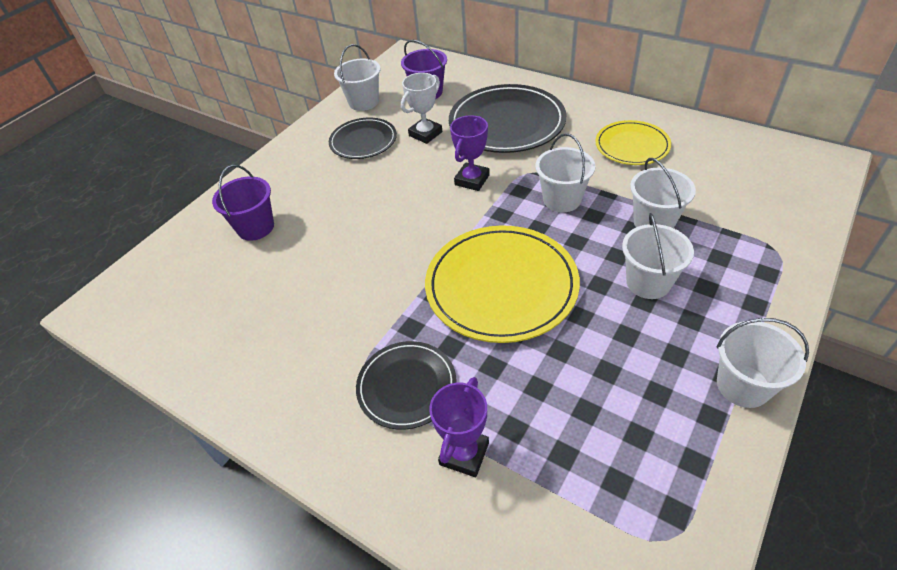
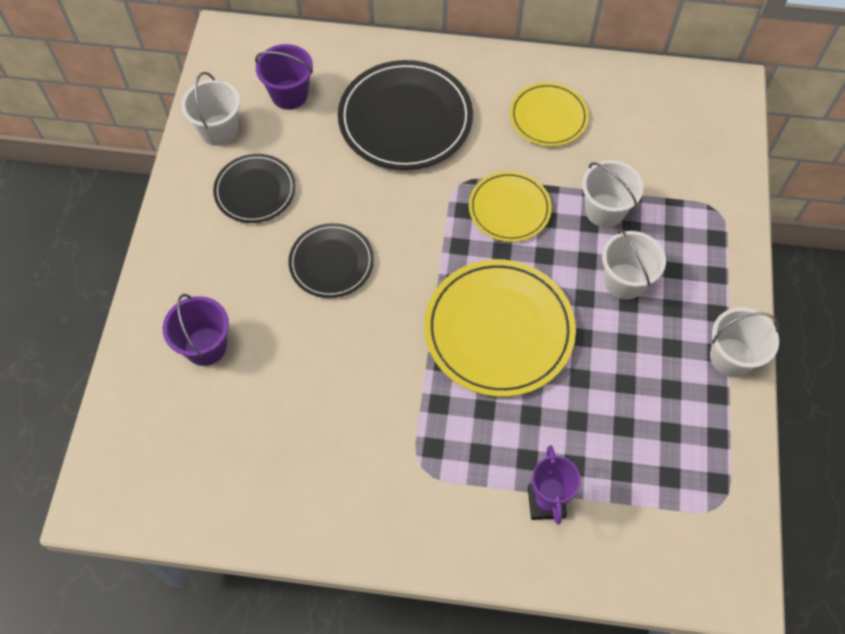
camera: 30 degrees left, 15 degrees up
(407, 386) = (467, 463): black plate -> black plate (331, 262)
(425, 134) = (322, 160): white trophy -> none
(472, 180) = (407, 210): purple trophy -> none
(562, 199) = (509, 209): white bucket -> yellow plate

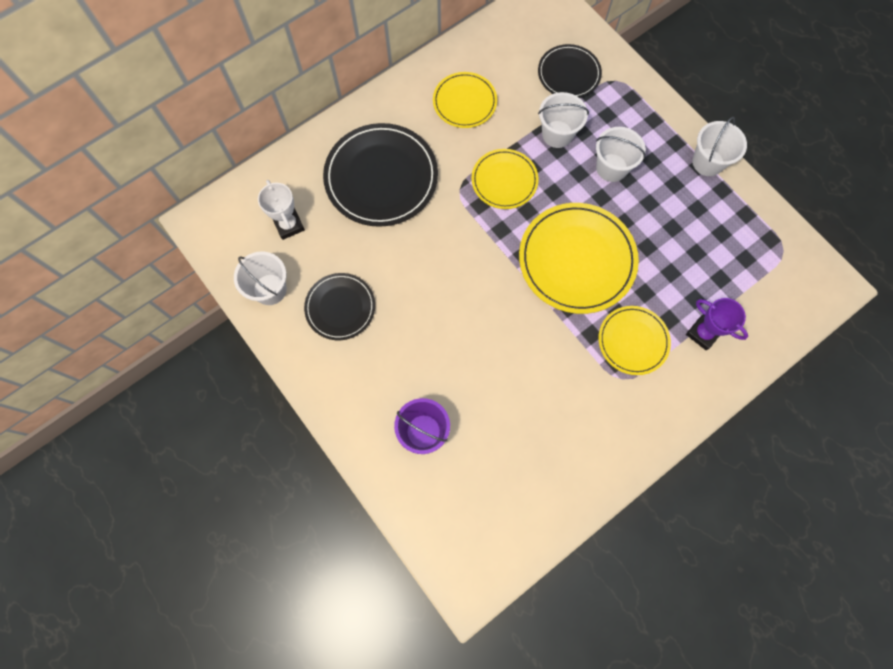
camera: 45 degrees left, 10 degrees up
(289, 94) = (289, 225): purple bucket -> white trophy
(331, 262) = (439, 309): black plate -> black plate (569, 74)
(470, 445) = (633, 341): none -> yellow plate

